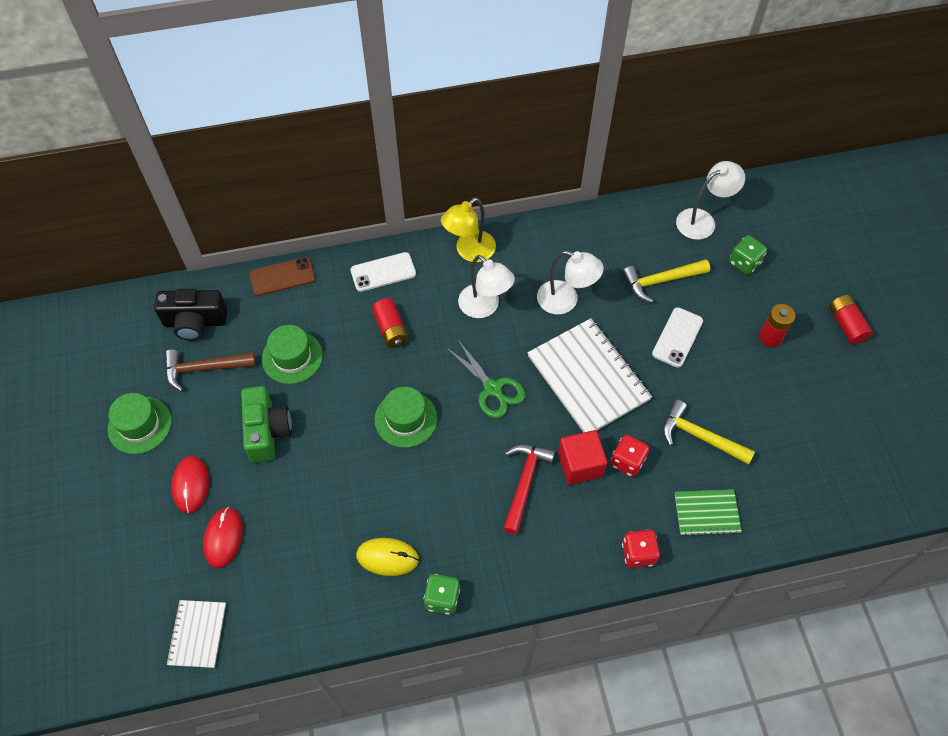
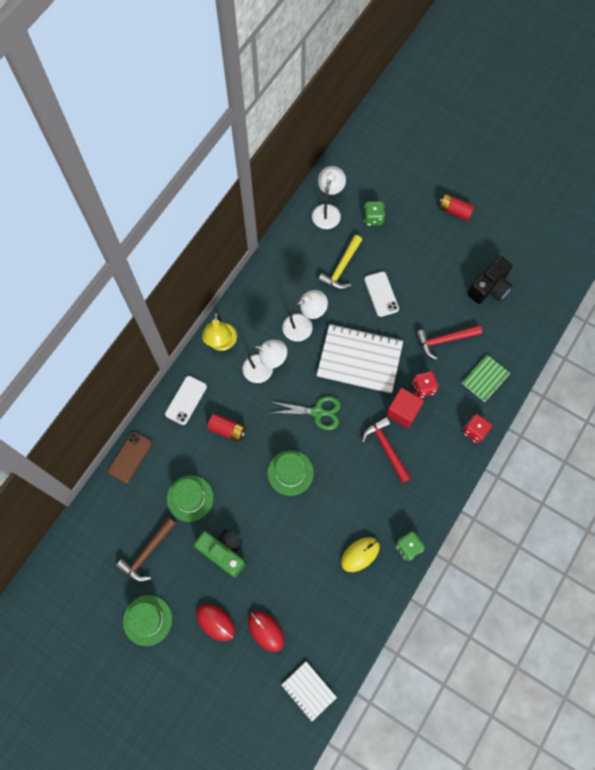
camera: 45 degrees left, 10 degrees up
(195, 322) = (109, 532): black camera -> black camera (489, 288)
(699, 436) = (444, 340): yellow hammer -> red hammer
(770, 337) = (426, 252): red battery -> none

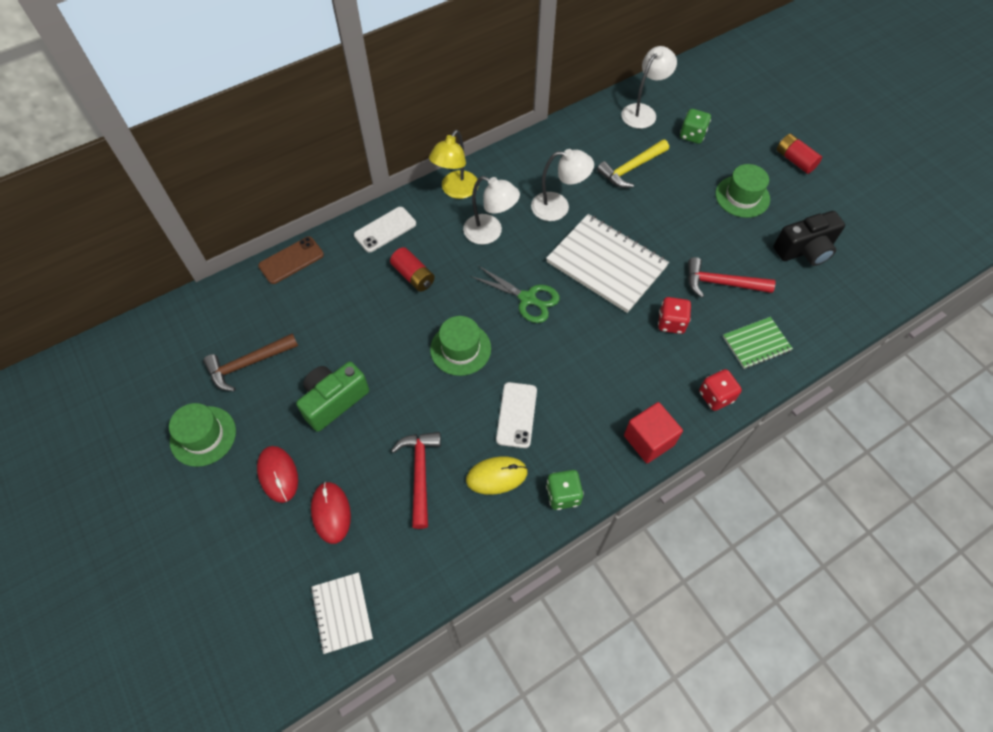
camera: 25 degrees right, 10 degrees down
(190, 498) = (330, 328): green hat -> green hat (742, 196)
(223, 552) = (334, 401): green camera -> green camera turned 105 degrees counterclockwise
(381, 294) = (666, 209): white phone -> white phone (516, 415)
(386, 448) = (591, 369): red hammer -> red hammer (420, 473)
(403, 411) = (632, 338): red cube -> red cube (649, 440)

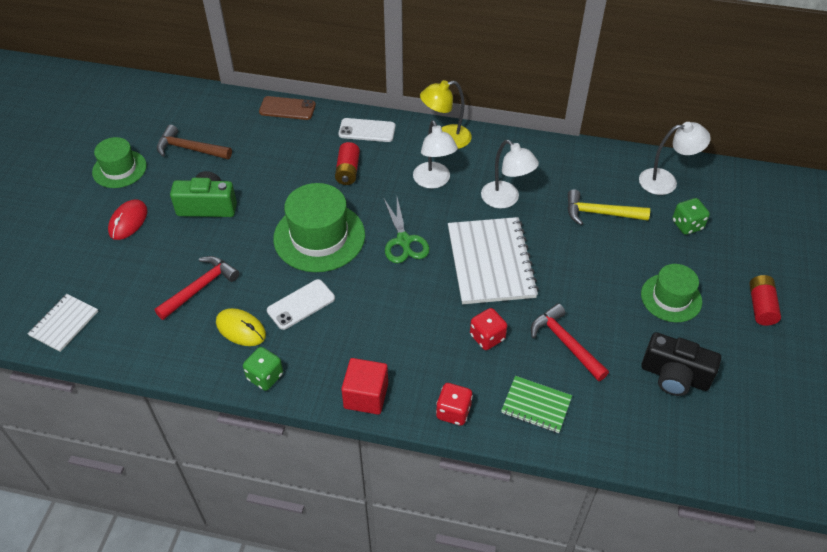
camera: 45 degrees right, 10 degrees down
(331, 513) = (127, 266): red mouse -> none
(460, 349) = (319, 237): green hat -> green hat, size x1.61

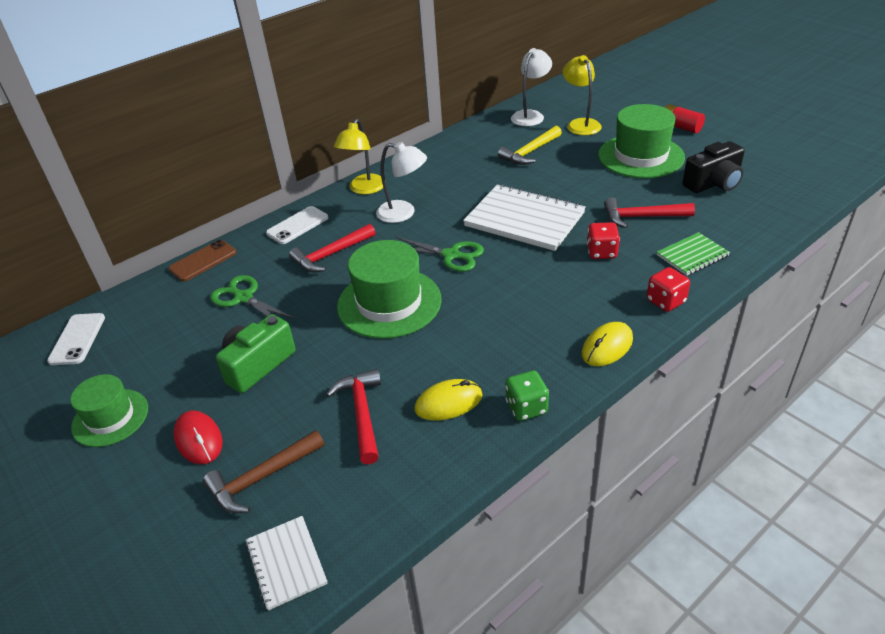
camera: 50 degrees left, 10 degrees down
(190, 149) = (160, 348): brown hammer -> brown hammer (261, 478)
(266, 155) = (244, 298): none -> green scissors
(301, 304) = (459, 347): white phone -> white phone (77, 339)
(348, 171) = (331, 255): red battery -> red hammer
(366, 396) = (607, 346): red cube -> yellow mouse
(506, 199) = (467, 187): white lamp -> none
(671, 298) = (641, 156): green hat -> green hat, size x1.61
(687, 225) = (580, 124): green dice -> yellow lamp

